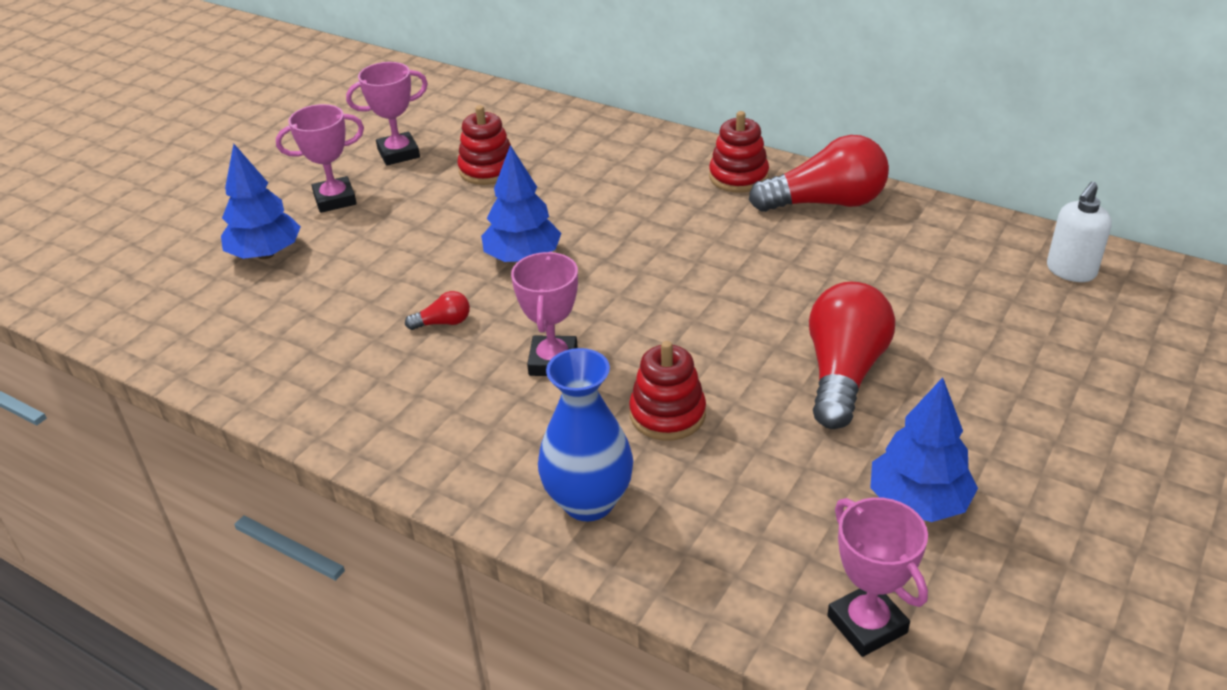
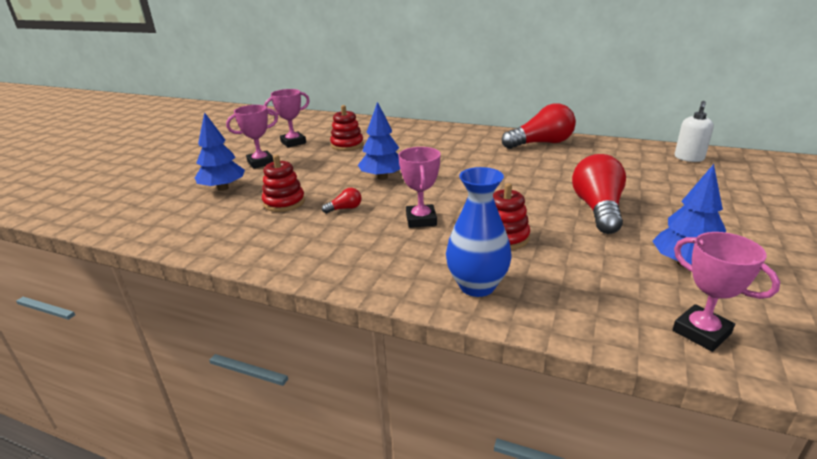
camera: 10 degrees left, 10 degrees down
(738, 177) = (488, 137): red stacking toy -> red stacking toy (284, 202)

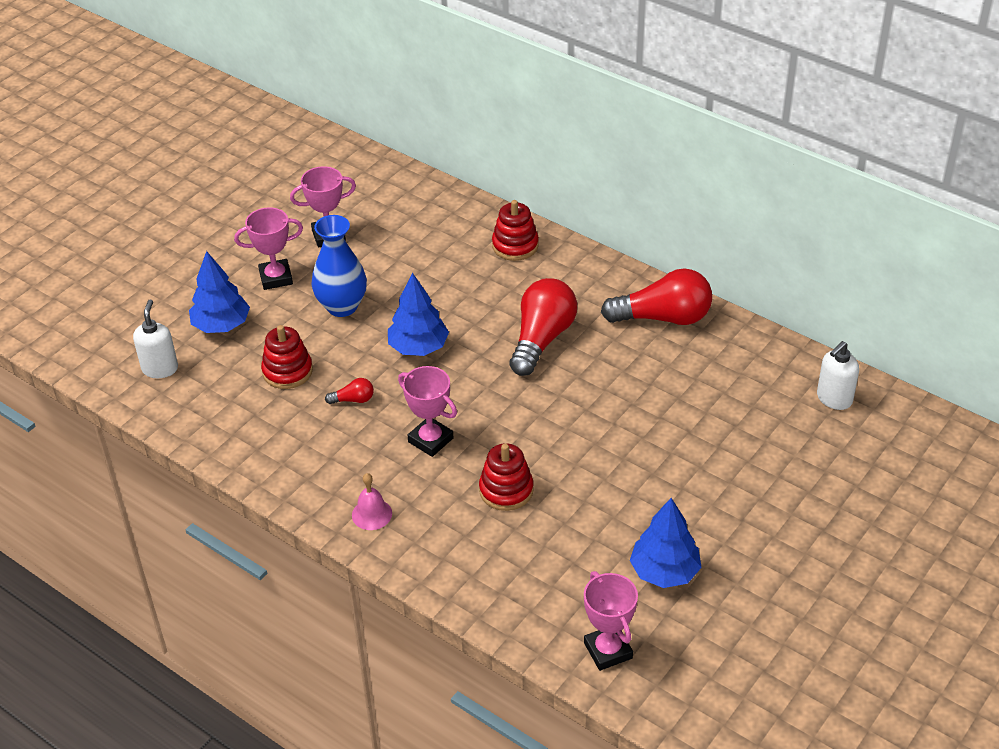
camera: 15 degrees right, 15 degrees up
(173, 216) = (160, 368): none -> white soap dispenser
(347, 145) = (399, 259): red stacking toy -> red stacking toy (515, 245)
(396, 272) = (372, 514): none -> pink bell
(421, 220) = (430, 440): pink trophy -> pink trophy turned 60 degrees counterclockwise
(477, 286) = (441, 550): blue vase -> blue vase (342, 306)
(598, 209) = (639, 470): red light bulb -> red light bulb (542, 339)

